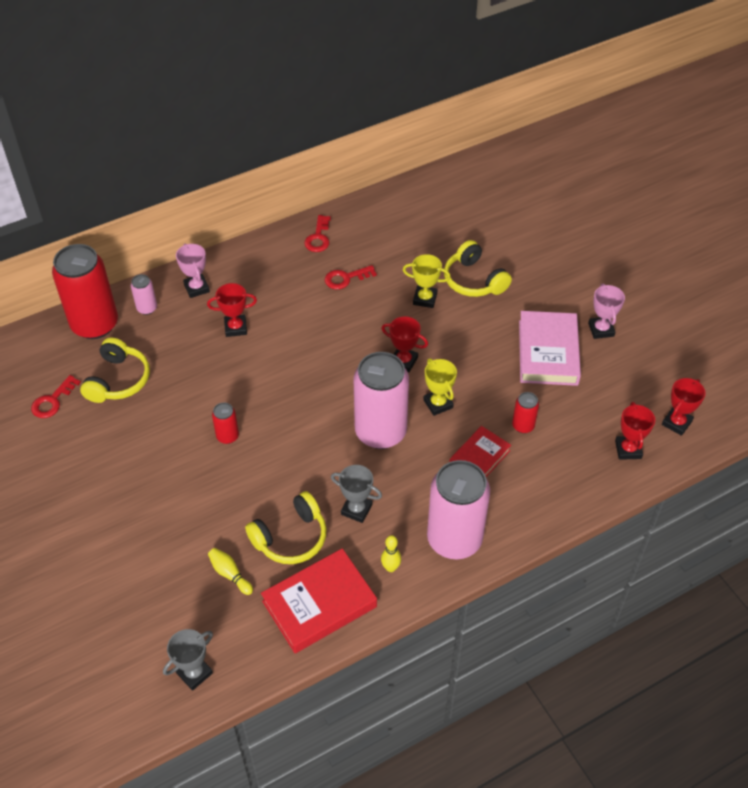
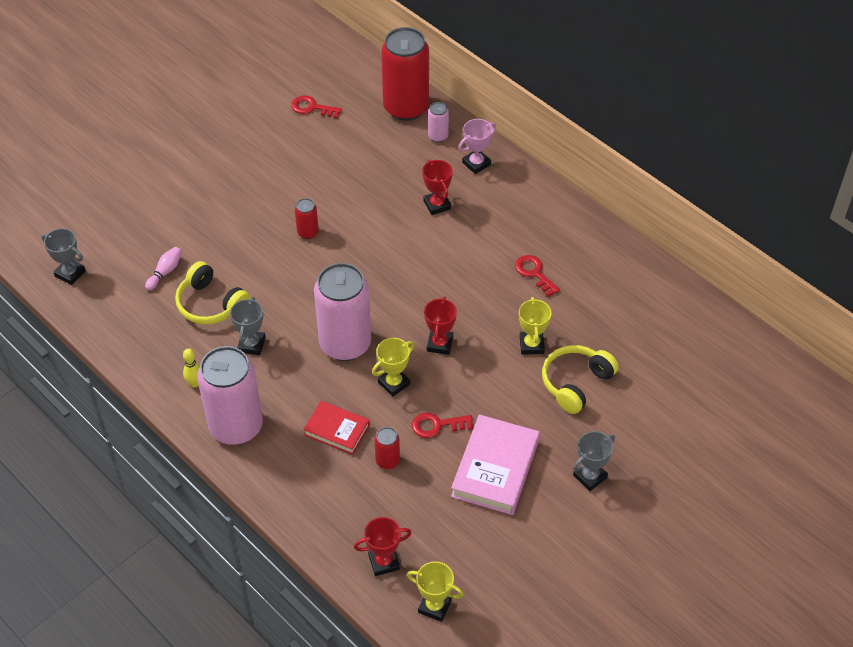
camera: 75 degrees right, 0 degrees up
(118, 380) = (348, 142): yellow headphones -> none
(230, 574) = (165, 272): yellow bowling pin -> pink bowling pin
(318, 237) = (583, 238): red key -> red key (437, 425)
(319, 604) = (148, 340): red book -> none
(548, 352) = (495, 468): pink book -> pink book turned 60 degrees counterclockwise
(569, 294) = (590, 476): none -> grey trophy
(601, 330) = (547, 515): pink trophy -> none
(676, 423) = (434, 606): red trophy -> yellow trophy

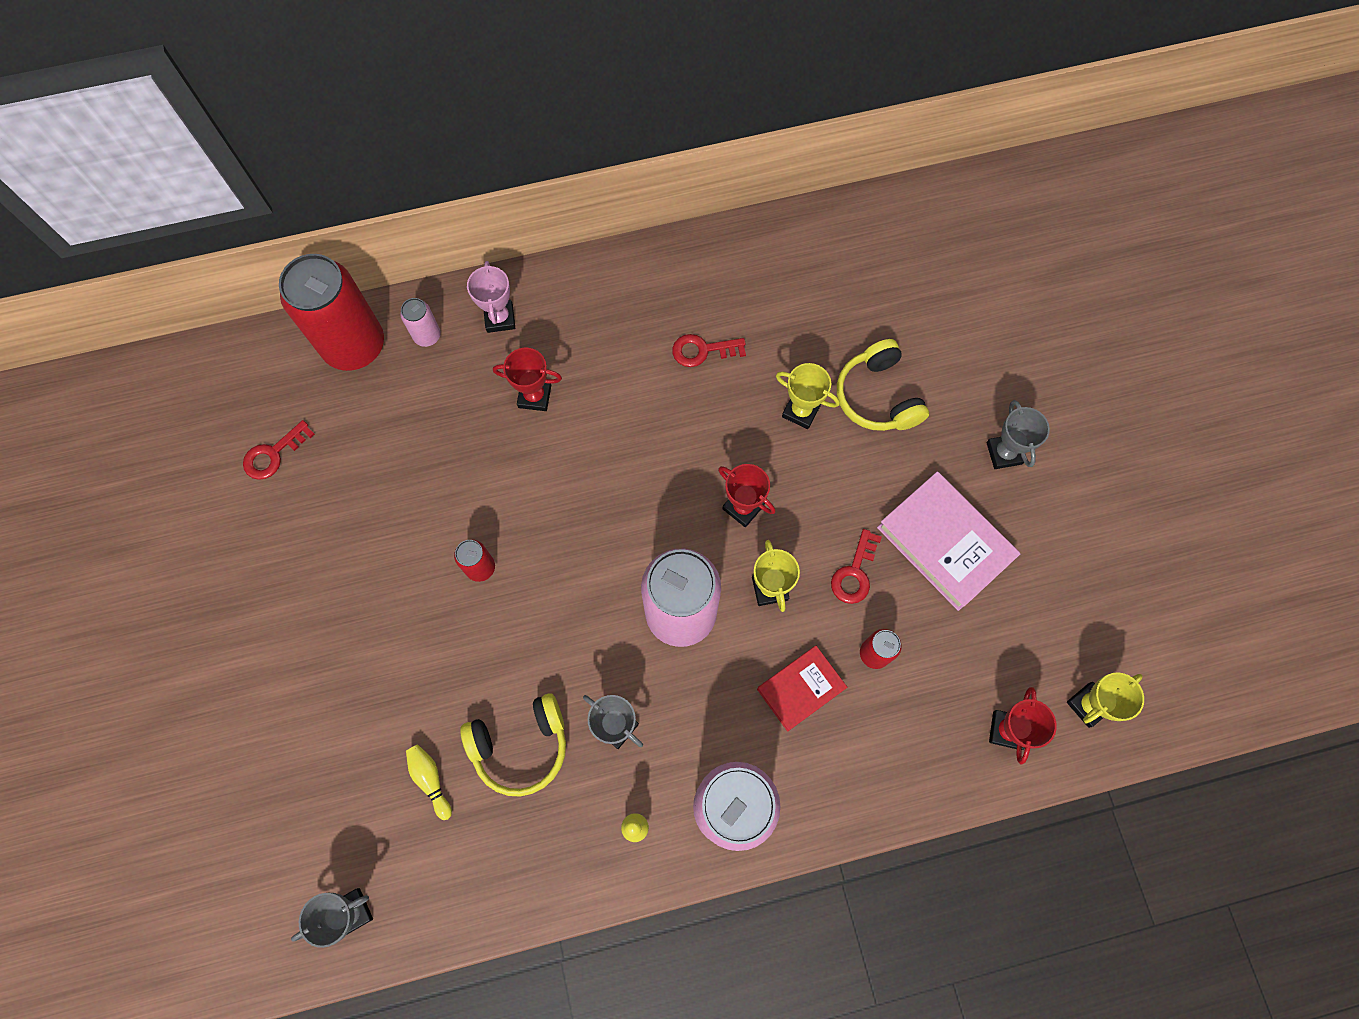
camera: 60 degrees left, 20 degrees up
(165, 272) = (430, 779): pink bowling pin -> yellow bowling pin

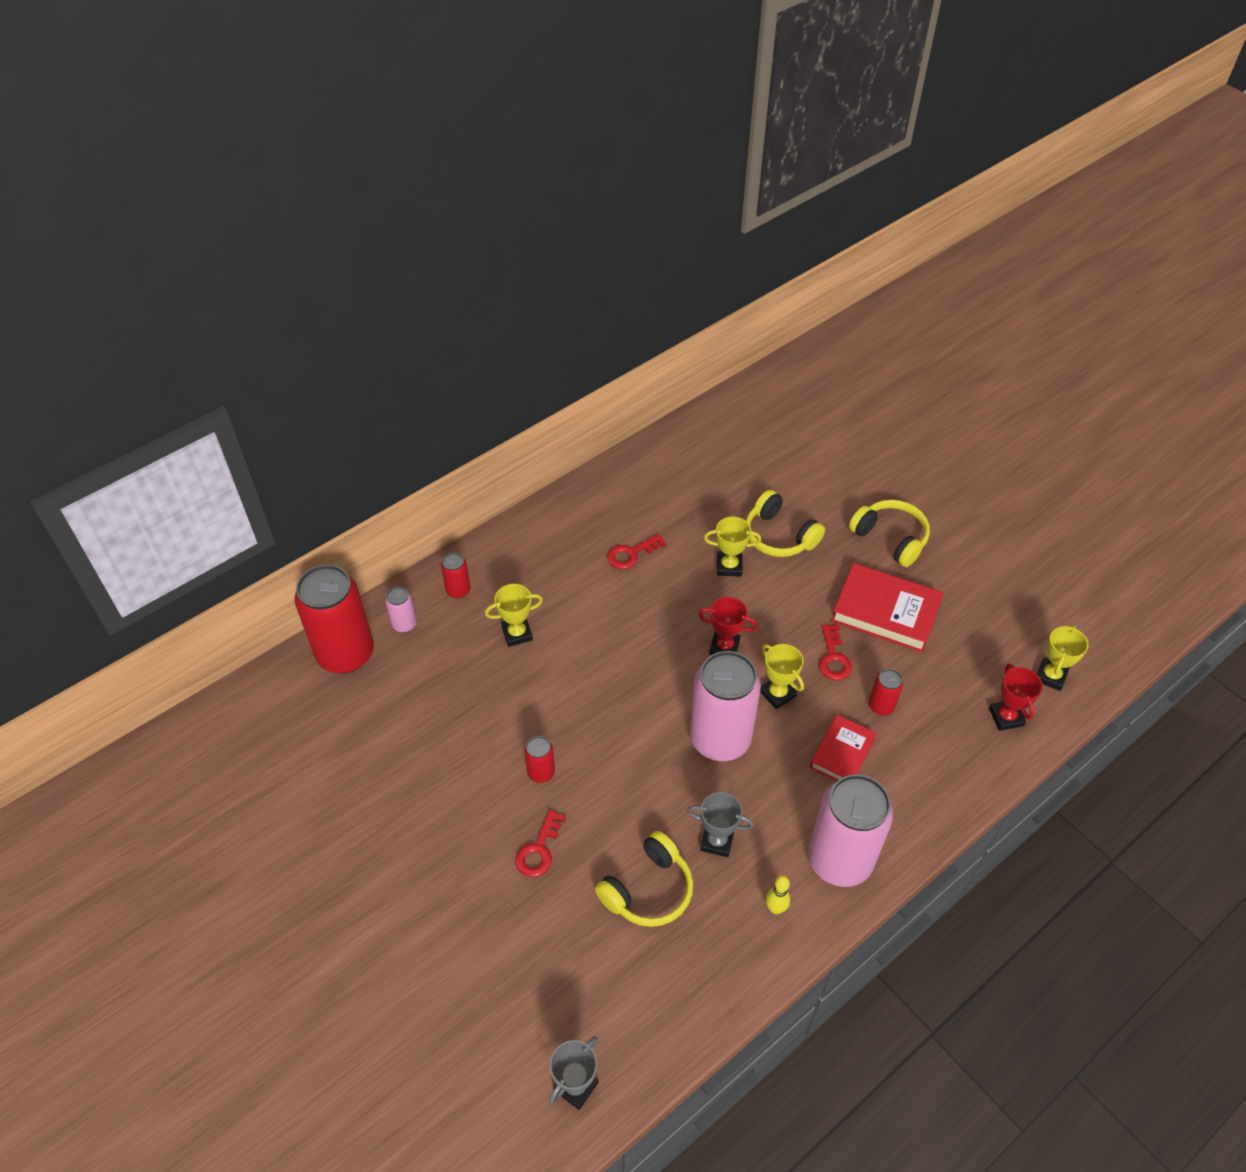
camera: 25 degrees left, 20 degrees down
(273, 454) = (316, 760): red key -> red key (539, 849)
(430, 779) = (587, 949): yellow bowling pin -> none
(500, 318) = (458, 590): pink trophy -> red can
(534, 396) = (517, 634): red trophy -> yellow trophy
(945, 543) = (885, 612): pink book -> red book
(1004, 453) = (890, 538): grey trophy -> yellow headphones

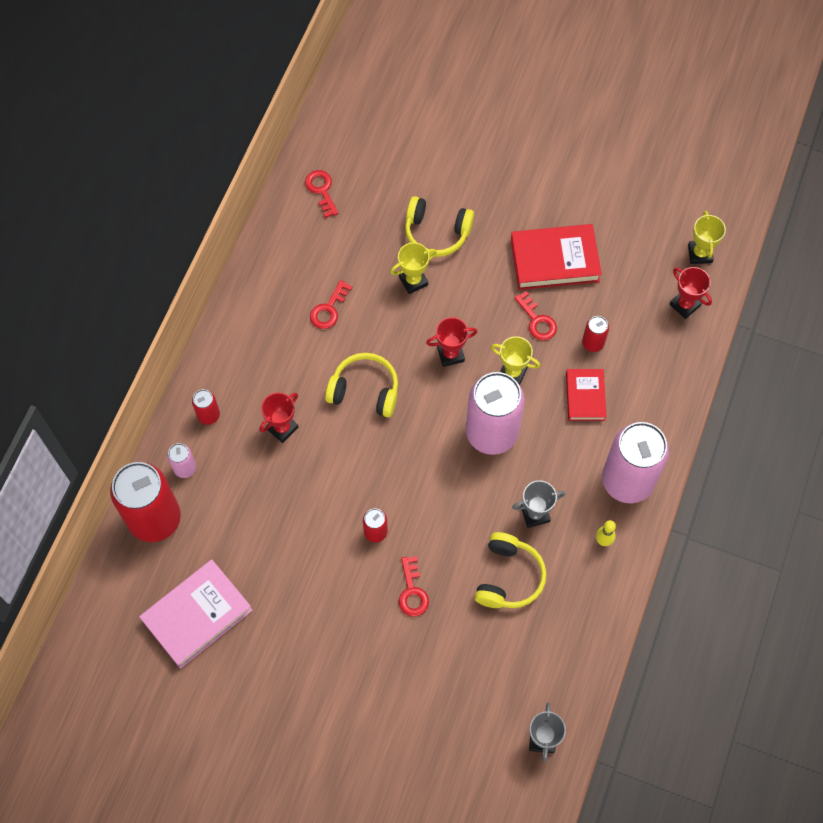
camera: 30 degrees left, 15 degrees up
(319, 759) = (197, 615): none -> pink book
(517, 634) = (282, 428): yellow trophy -> red trophy
(691, 455) = (321, 190): none -> red key
(890, 538) = (524, 191): yellow headphones -> yellow headphones (365, 390)

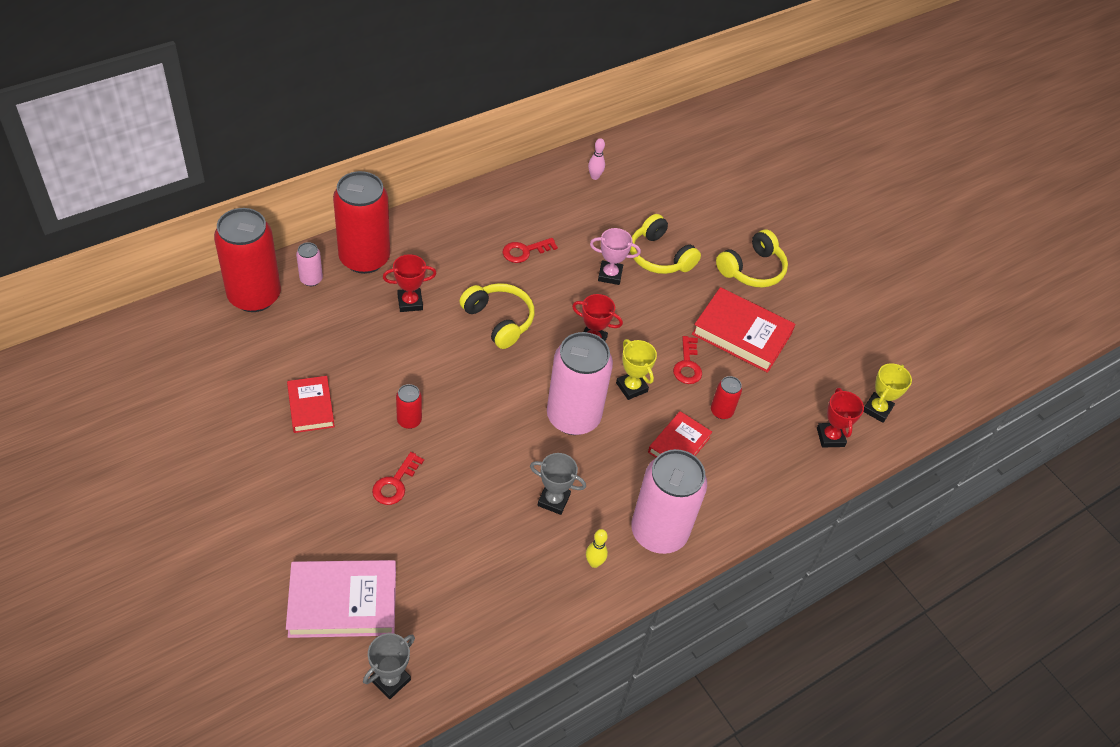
camera: 30 degrees right, 15 degrees down
(197, 615) = (215, 379): pink book -> pink book (343, 602)
(208, 415) = (364, 258): red can -> red can, size x2.28
(292, 579) = (311, 407): none -> red book
(321, 190) = (594, 177): red key -> pink bowling pin
(413, 281) = (610, 275): yellow trophy -> pink trophy
(508, 577) = (485, 531): yellow headphones -> yellow headphones (752, 269)

